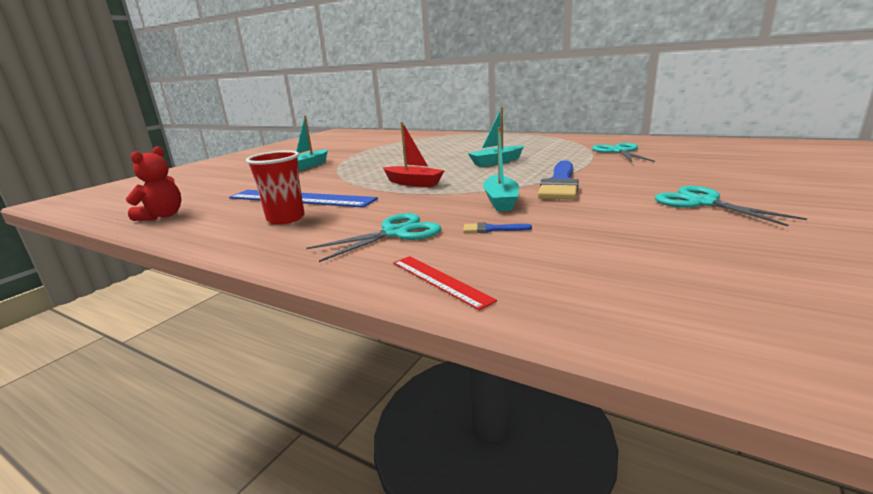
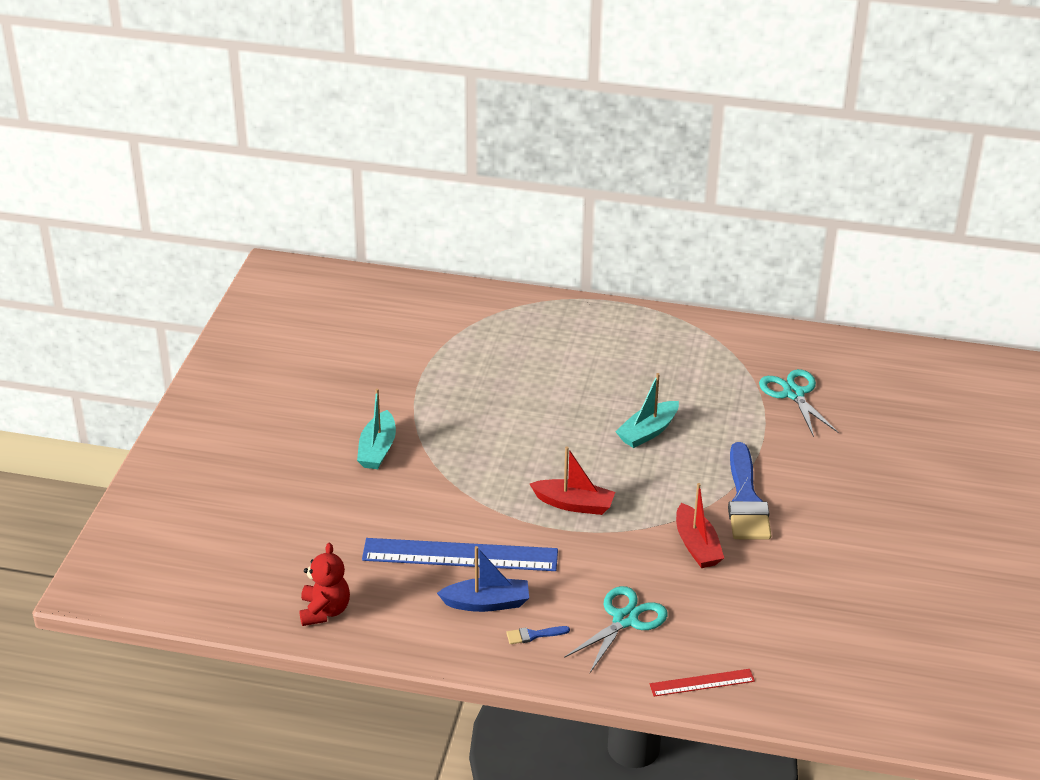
camera: 20 degrees left, 15 degrees up
(286, 219) = (486, 603): red cup -> blue boat
(439, 280) = (702, 683): red ruler -> red ruler turned 45 degrees counterclockwise
(492, 229) = (710, 604): blue brush -> blue brush (533, 635)
(500, 201) = (696, 545): turquoise boat -> red boat
(702, 203) = (884, 537): turquoise scissors -> none

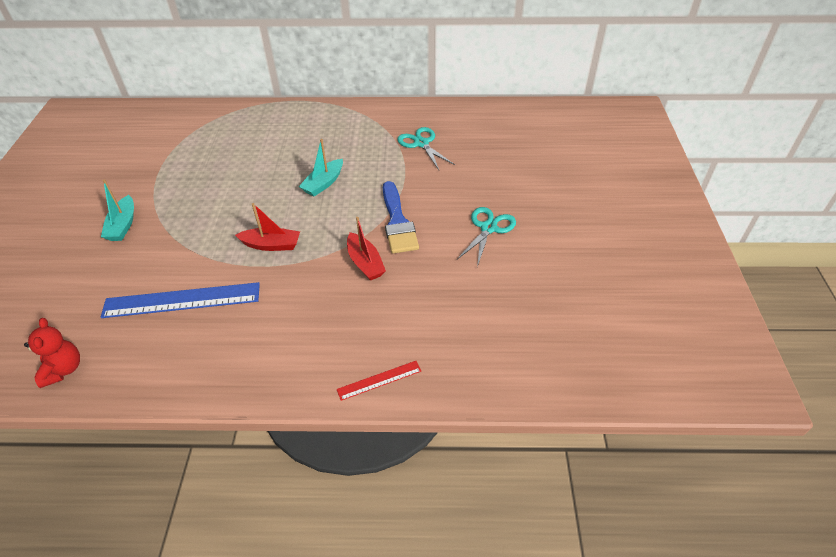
camera: 10 degrees left, 10 degrees up
(486, 603) = (201, 338): blue boat -> none
(533, 635) = (240, 361): blue brush -> none
(625, 619) = (313, 334): turquoise scissors -> turquoise scissors (488, 228)

